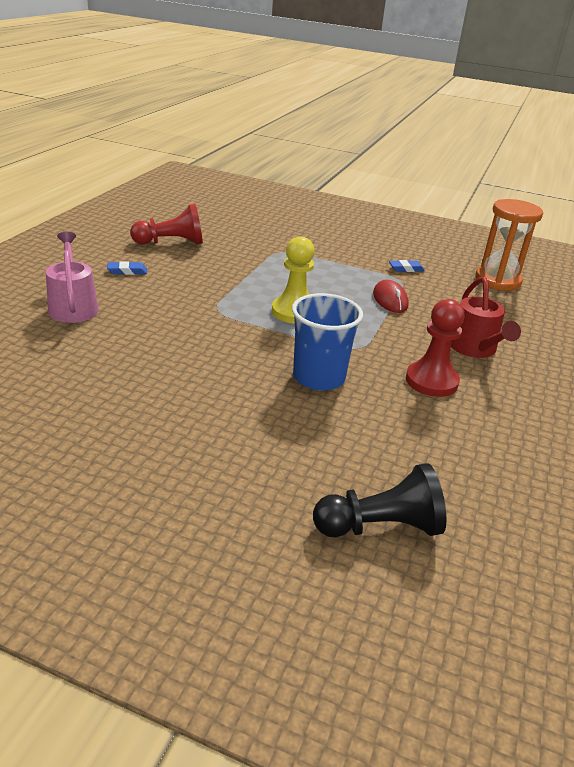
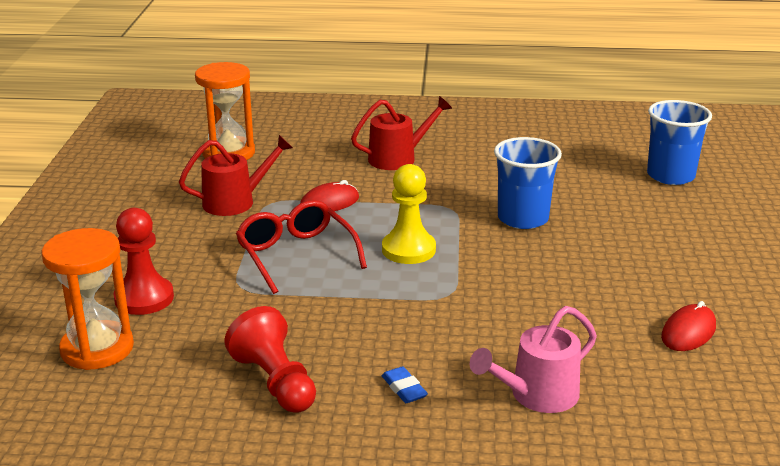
camera: 105 degrees left, 5 degrees down
(70, 393) = (688, 332): none -> red mouse
(244, 212) = (97, 348): none -> orange hourglass
(312, 273) = (296, 255): none -> red glasses
(380, 527) = (670, 176): black pawn -> blue cup
(406, 269) = (236, 202): blue eraser -> red watering can
(431, 381) = (474, 172): red pawn -> red pawn (144, 298)

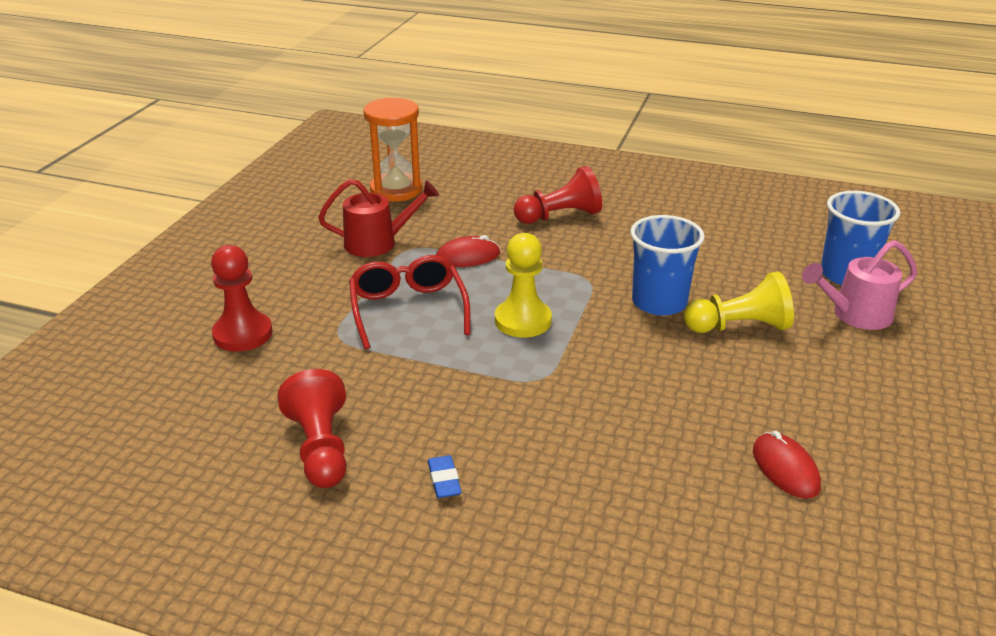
camera: 15 degrees right, 5 degrees up
(97, 348) = (174, 381): orange hourglass -> none
(398, 158) = (560, 216): red watering can -> red pawn
(537, 395) = (580, 515): pink watering can -> pink watering can (855, 315)
(600, 229) = (739, 327): none -> yellow pawn
(688, 332) = (785, 469): red mouse -> red mouse turned 75 degrees counterclockwise

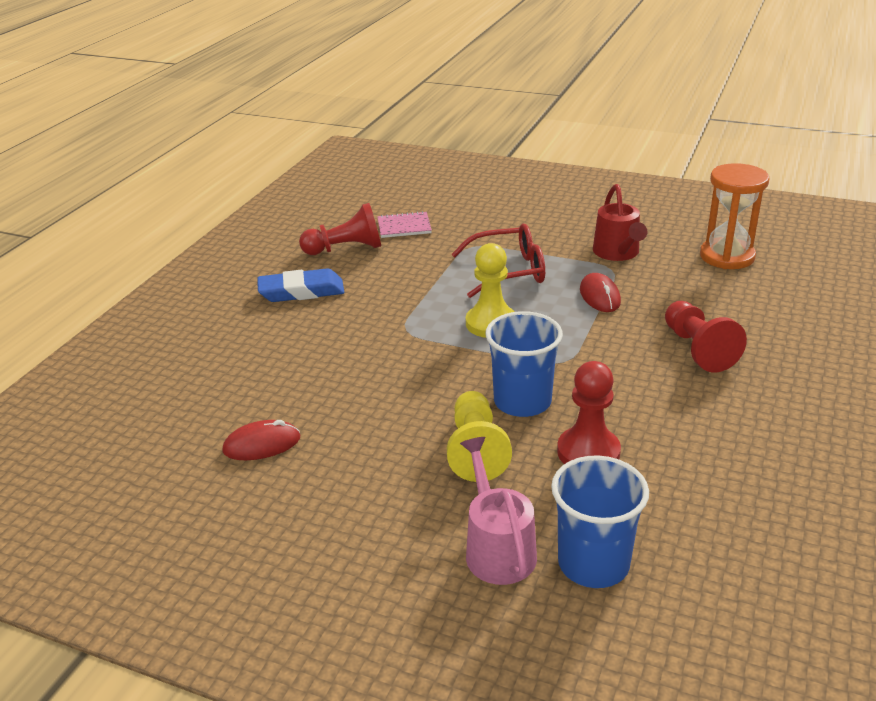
camera: 95 degrees right, 0 degrees up
(243, 334) = (477, 213): red pawn -> red pawn (588, 452)
(264, 396) = (404, 227): none -> pink notebook
(444, 480) = (301, 291): blue eraser -> blue eraser, size x1.96

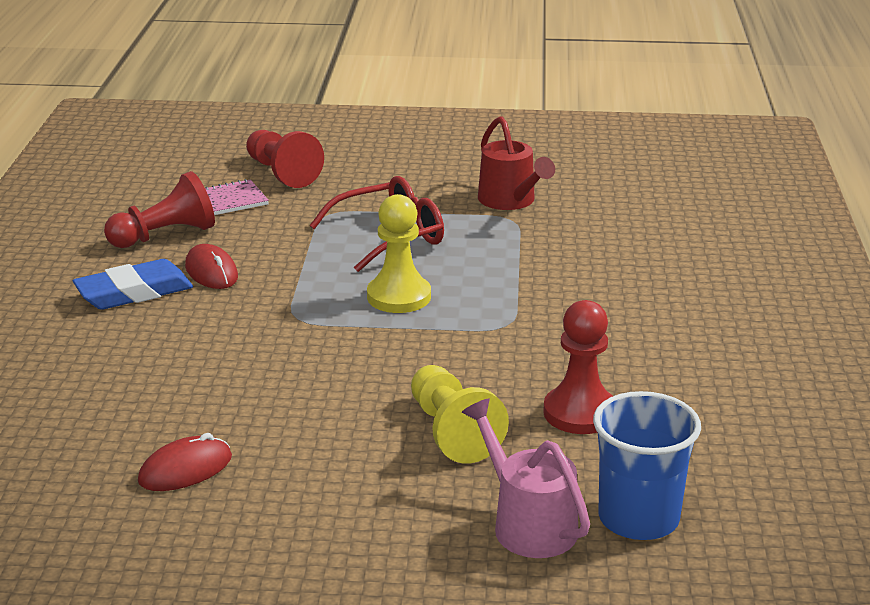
camera: 20 degrees left, 5 degrees down
(522, 401) = (479, 374): blue cup -> none
(600, 296) = (512, 250): red mouse -> red mouse (211, 272)
(697, 349) = (649, 292): red pawn -> red pawn (282, 173)
(727, 256) = (636, 190): orange hourglass -> none

